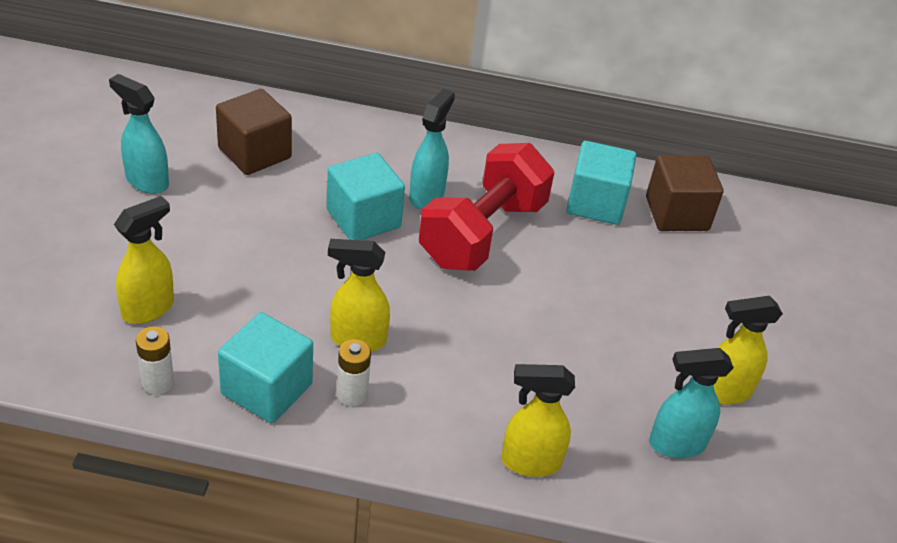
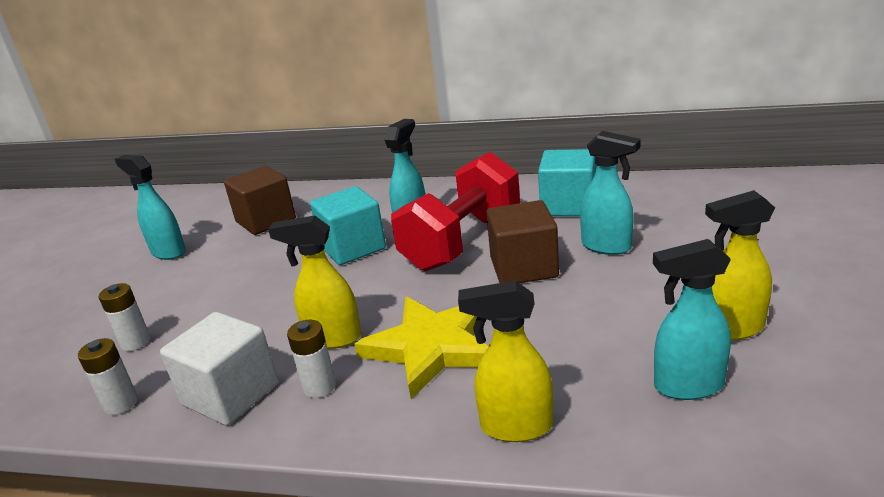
camera: 10 degrees right, 15 degrees down
(148, 308) = (135, 342): yellow spray bottle -> white battery
(266, 389) = (231, 394): turquoise cube -> white cube
(455, 367) = (432, 347): none -> yellow star
(629, 271) = (607, 247): none -> turquoise spray bottle
(677, 214) = (646, 200): brown cube -> brown cube (523, 267)

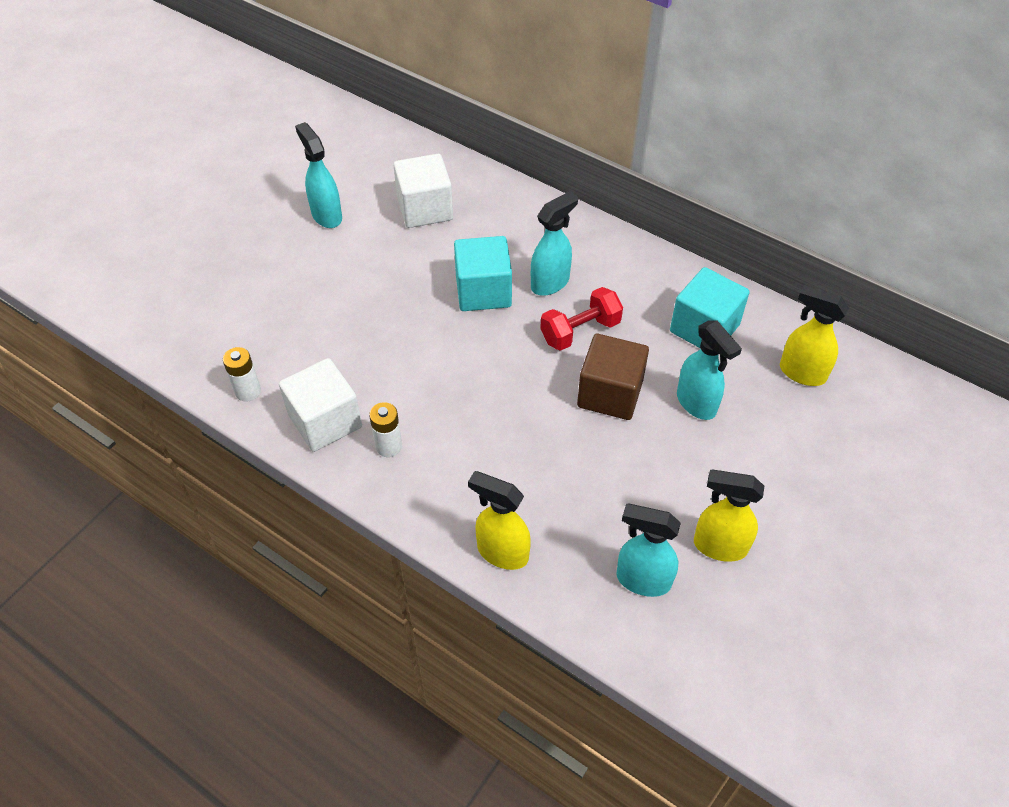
camera: 20 degrees right, 25 degrees up
(135, 342) = (272, 327): white battery -> none
(266, 220) = (425, 209): brown cube -> white cube
(332, 338) = (418, 399): yellow spray bottle -> yellow spray bottle (801, 373)
(432, 347) = (486, 448): yellow star -> none
(462, 241) = (580, 331): red dumbbell -> red dumbbell, size x0.57

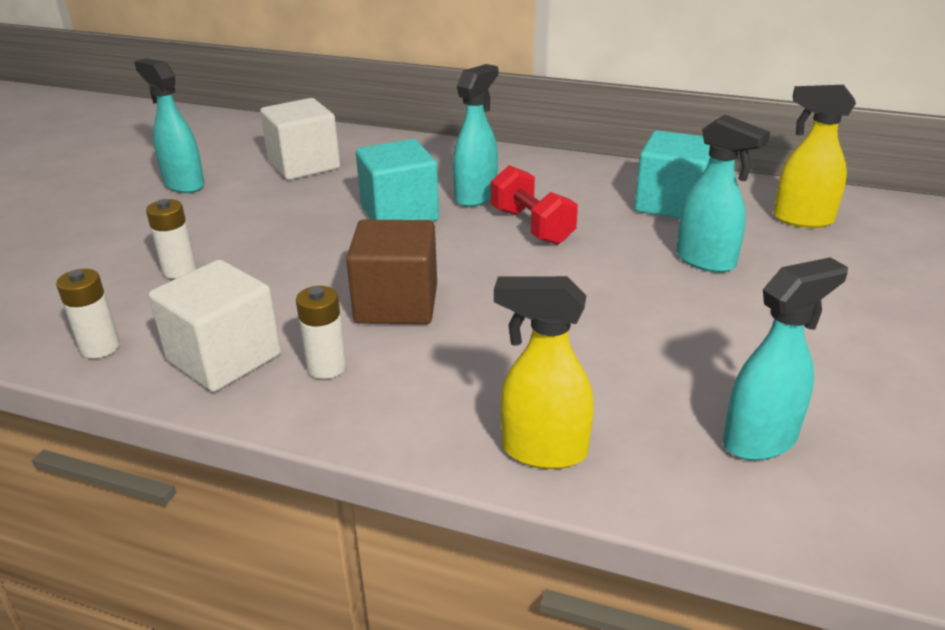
camera: 15 degrees left, 20 degrees down
(309, 322) = (179, 270): none -> white battery
(580, 331) = (531, 226): red dumbbell -> red dumbbell turned 75 degrees counterclockwise
(610, 393) = (598, 269): brown cube -> brown cube (396, 304)
(642, 580) = (760, 440): turquoise spray bottle -> turquoise spray bottle turned 150 degrees clockwise
(719, 546) = (833, 383): yellow spray bottle -> none

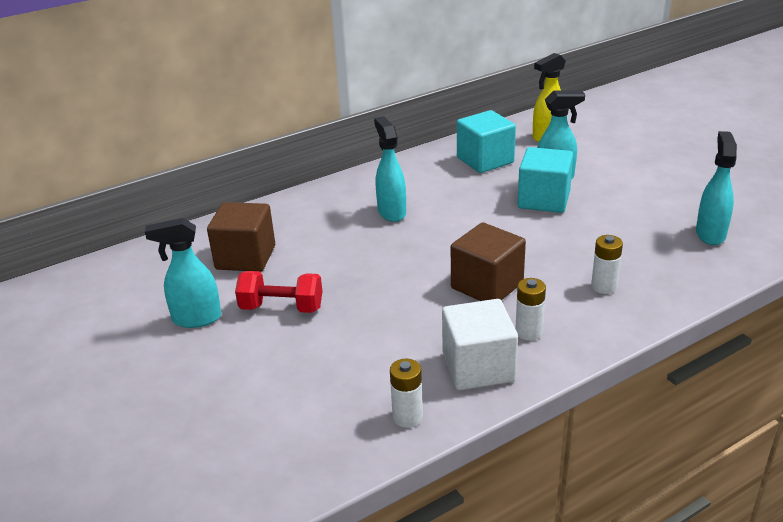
camera: 50 degrees left, 0 degrees up
(179, 270) = (339, 356): white battery -> white battery (604, 287)
(304, 165) = (245, 257): white cube -> brown cube
(399, 213) = (376, 246): turquoise cube -> turquoise cube (544, 200)
(531, 226) = (454, 210): red dumbbell -> red dumbbell (281, 308)
(542, 451) = (668, 292): yellow spray bottle -> none

